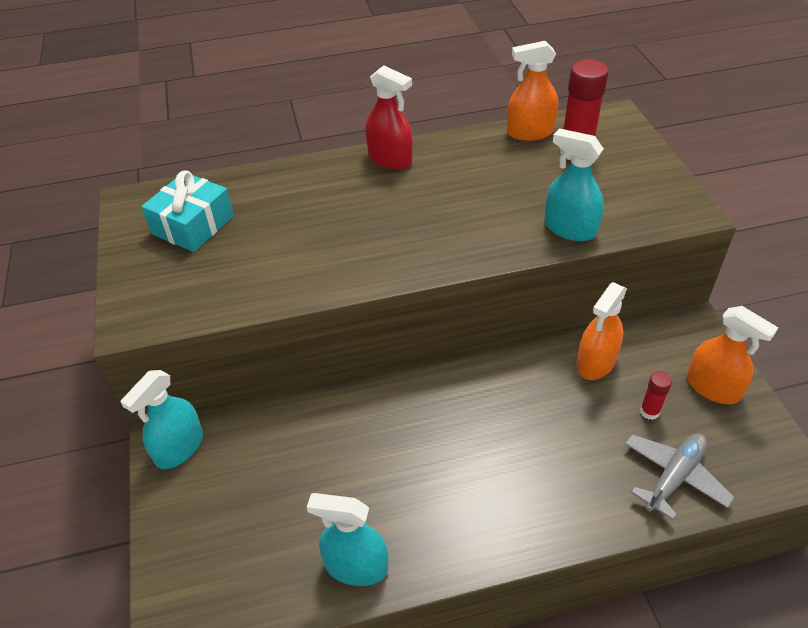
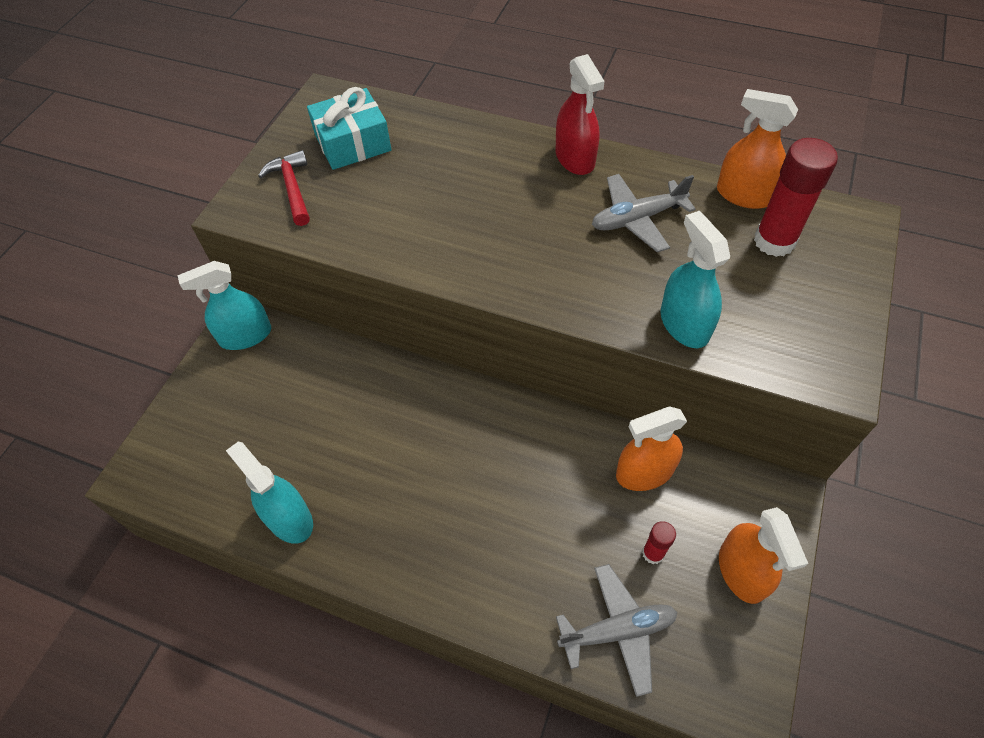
camera: 35 degrees right, 10 degrees up
(169, 282) = (292, 188): none -> red hammer
(474, 178) = (637, 219): none -> grey plane

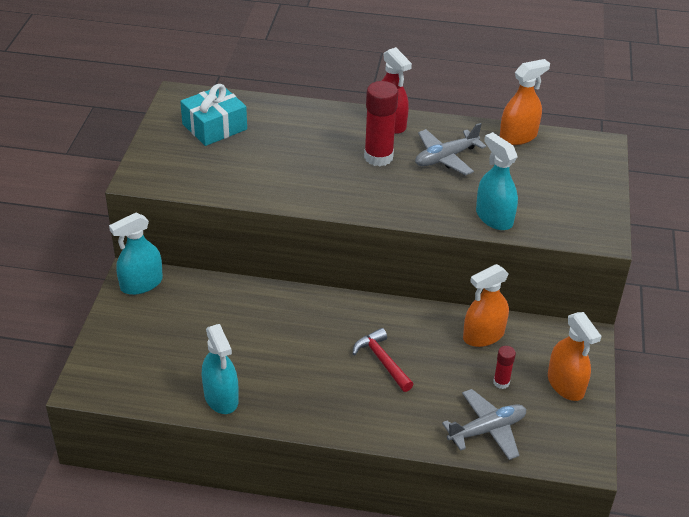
camera: 15 degrees left, 15 degrees down
(289, 519) = (221, 397): turquoise spray bottle -> turquoise spray bottle turned 150 degrees counterclockwise
(292, 188) = (177, 161): red hammer -> red hammer (382, 361)
(744, 195) = (518, 136): orange spray bottle -> orange spray bottle turned 135 degrees clockwise
(774, 241) = (545, 163): red glue stick -> red glue stick (378, 157)

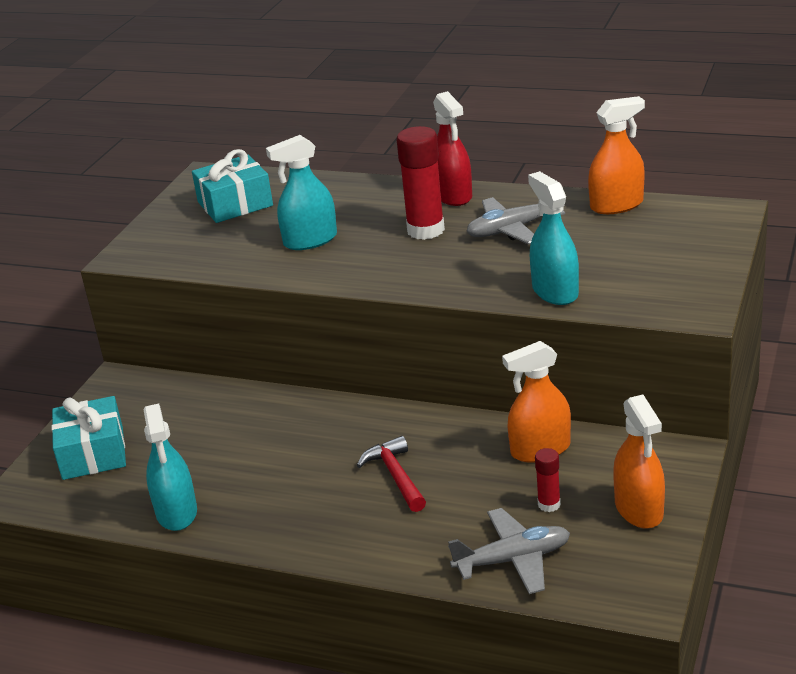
camera: 15 degrees right, 10 degrees down
(135, 345) = (93, 453): none -> turquoise gift
(141, 284) = (124, 388): turquoise spray bottle -> turquoise spray bottle (310, 240)

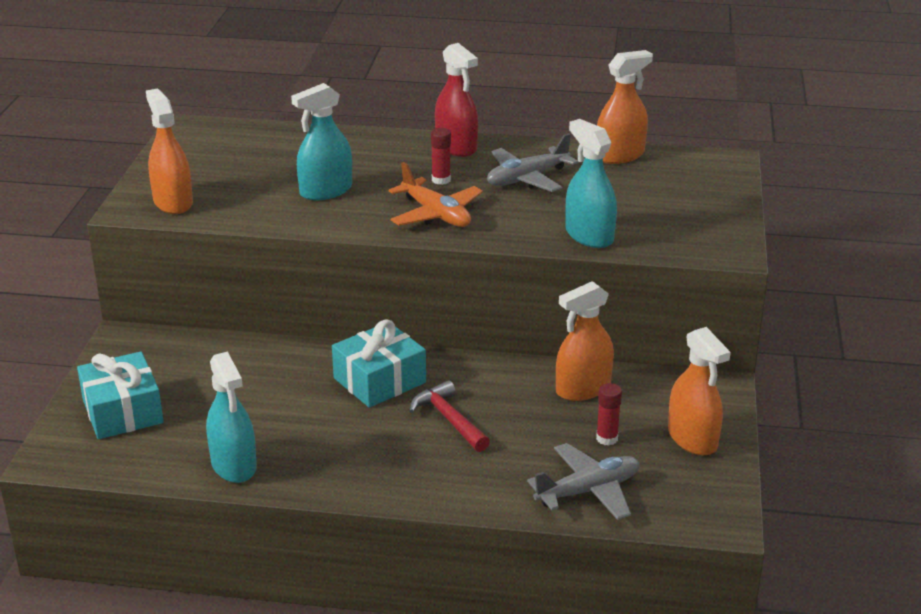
camera: 15 degrees left, 0 degrees up
(164, 250) = (173, 202): none -> orange spray bottle
(235, 204) = (232, 156): turquoise gift -> turquoise gift (379, 380)
(408, 266) = (436, 214): none -> orange plane
(425, 230) = (441, 180): red glue stick -> red glue stick, size x0.51

